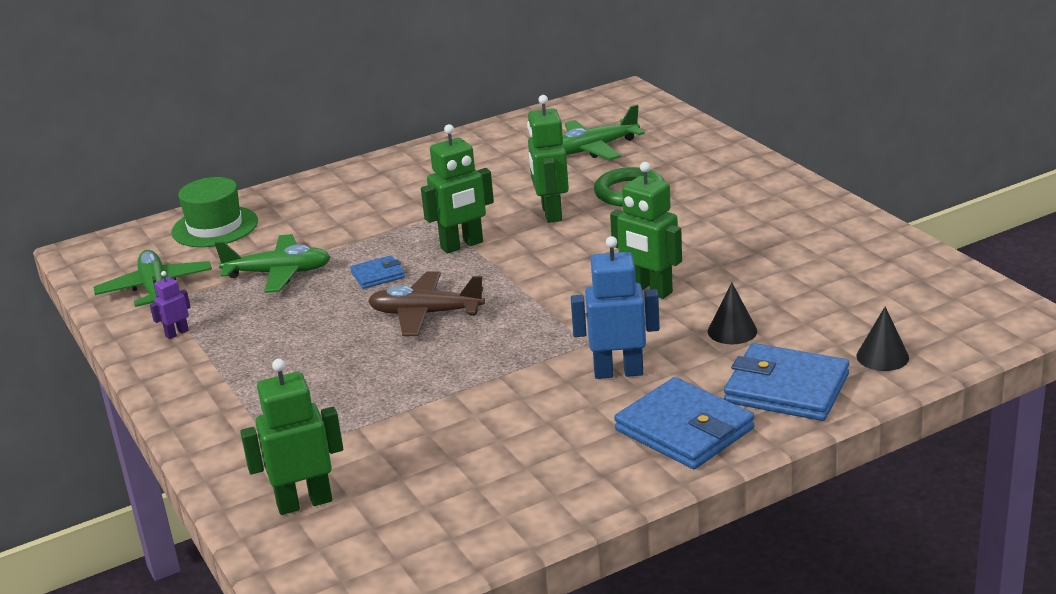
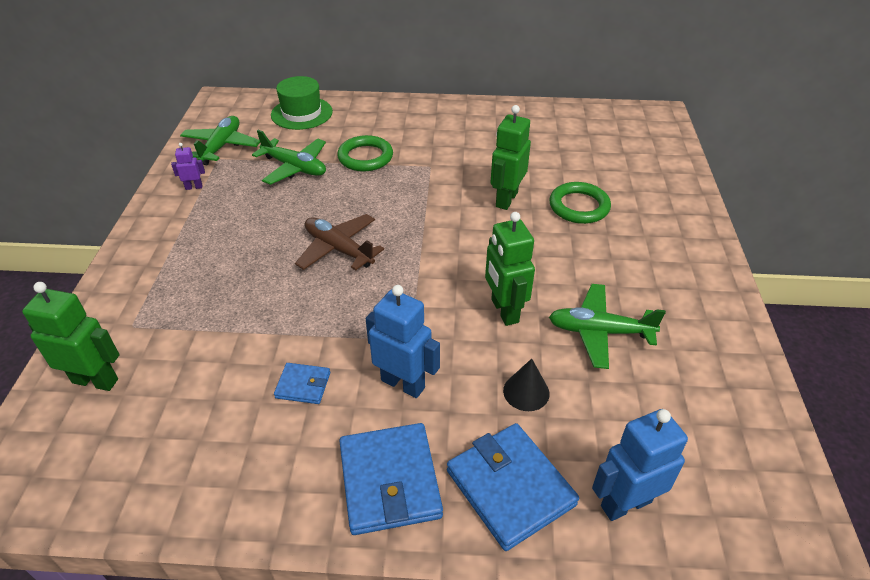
camera: 30 degrees right, 15 degrees up
(351, 236) = (365, 157): none -> green ring
(378, 275) = (346, 199): blue wallet -> blue wallet (303, 385)
(462, 245) = (421, 199): green robot -> none
(594, 149) = (591, 154): green plane -> green plane (599, 332)
(882, 356) = (625, 503): black cone -> blue robot

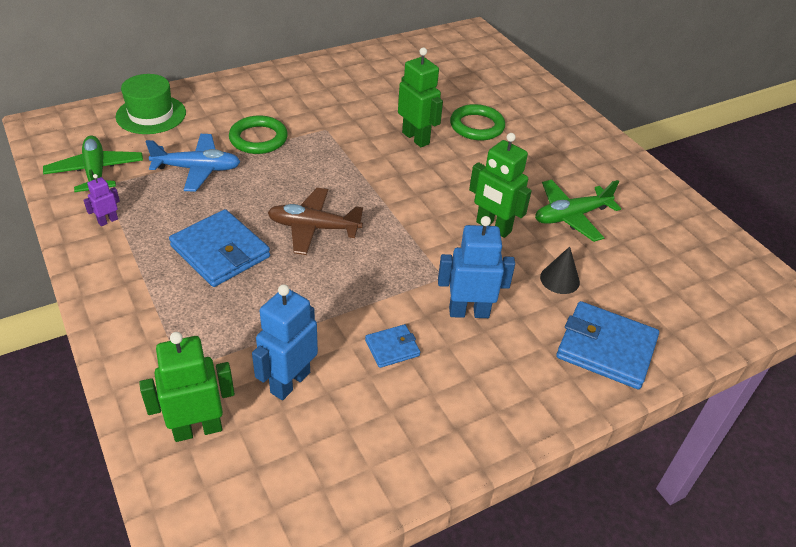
camera: 35 degrees left, 0 degrees up
(295, 167) = (197, 169): green plane -> blue plane
(389, 481) = (524, 384): blue wallet -> blue wallet (220, 252)
(506, 199) = (416, 138): green robot -> green robot turned 150 degrees clockwise
(625, 503) = (681, 323): blue robot -> blue robot (290, 382)

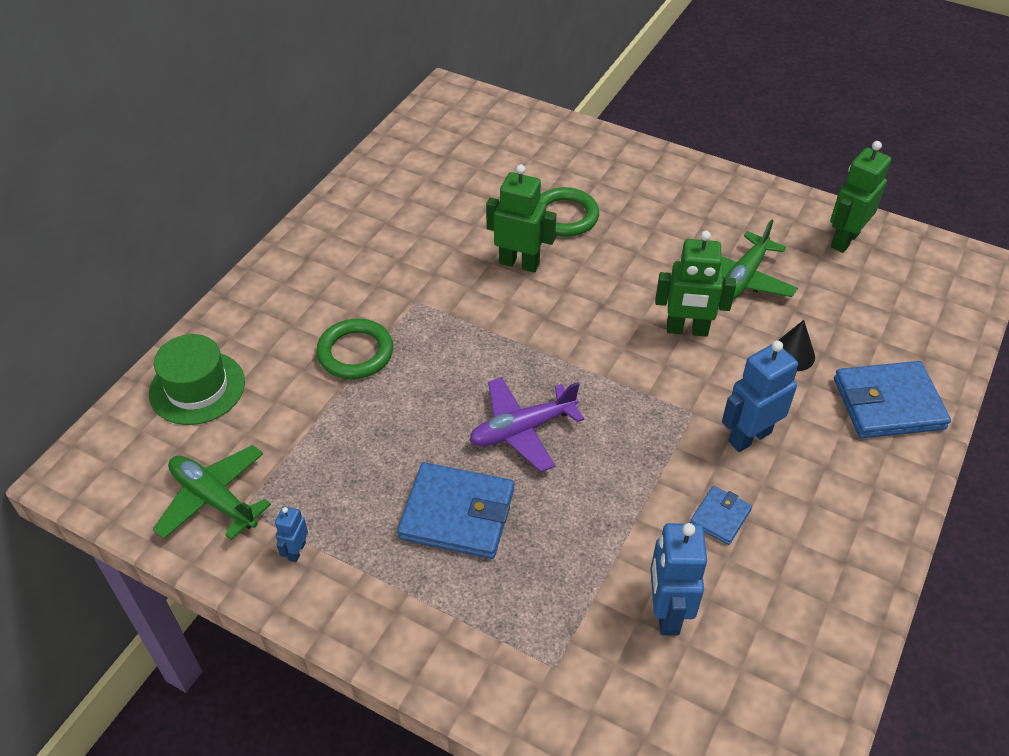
camera: 30 degrees left, 5 degrees up
(108, 221) = (296, 551): purple robot -> blue robot
(197, 169) = (328, 429): blue plane -> none
(197, 429) = (633, 716): green robot -> green robot (844, 240)
(313, 228) = (522, 430): brown plane -> purple plane

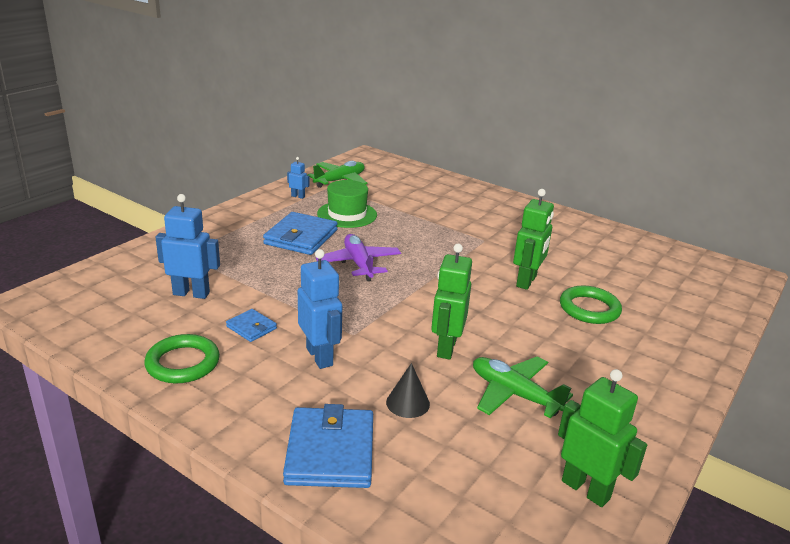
camera: 95 degrees right, 20 degrees down
(197, 388) = (417, 179): green hat -> green hat (347, 214)
(355, 353) = (438, 219): green ring -> green ring (183, 363)

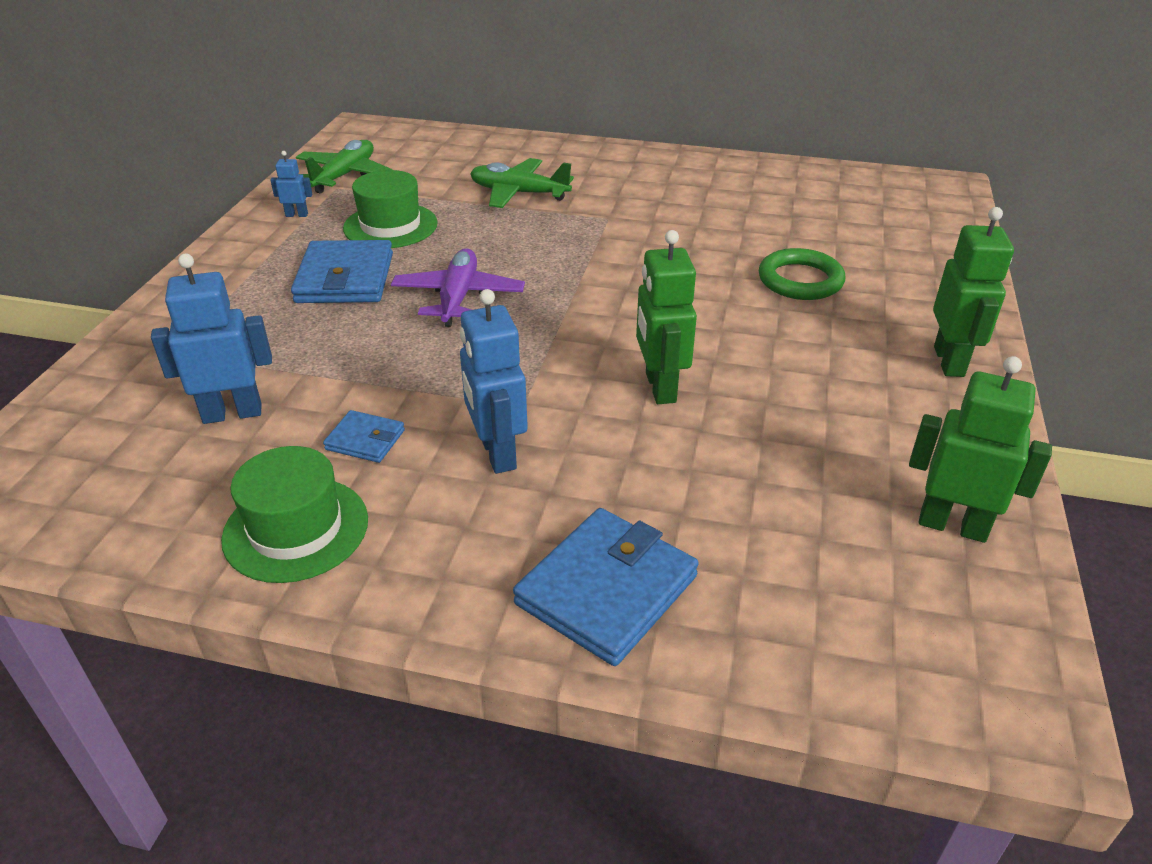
camera: 20 degrees left, 10 degrees up
(183, 363) = (296, 529): green ring -> green hat
(320, 356) = (497, 453): blue robot -> blue robot turned 150 degrees counterclockwise
(330, 452) = (606, 590): blue wallet -> blue wallet turned 60 degrees clockwise
(359, 264) = (458, 297): purple plane -> purple plane turned 45 degrees clockwise
(408, 403) = (662, 483): black cone -> none
(514, 394) = (787, 426): green plane -> green plane (519, 193)
(526, 281) = (700, 263): green robot -> green robot (949, 361)

